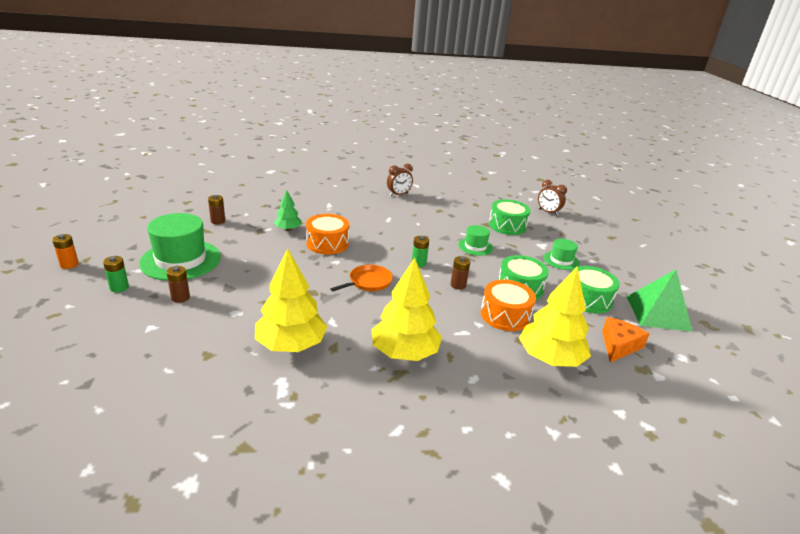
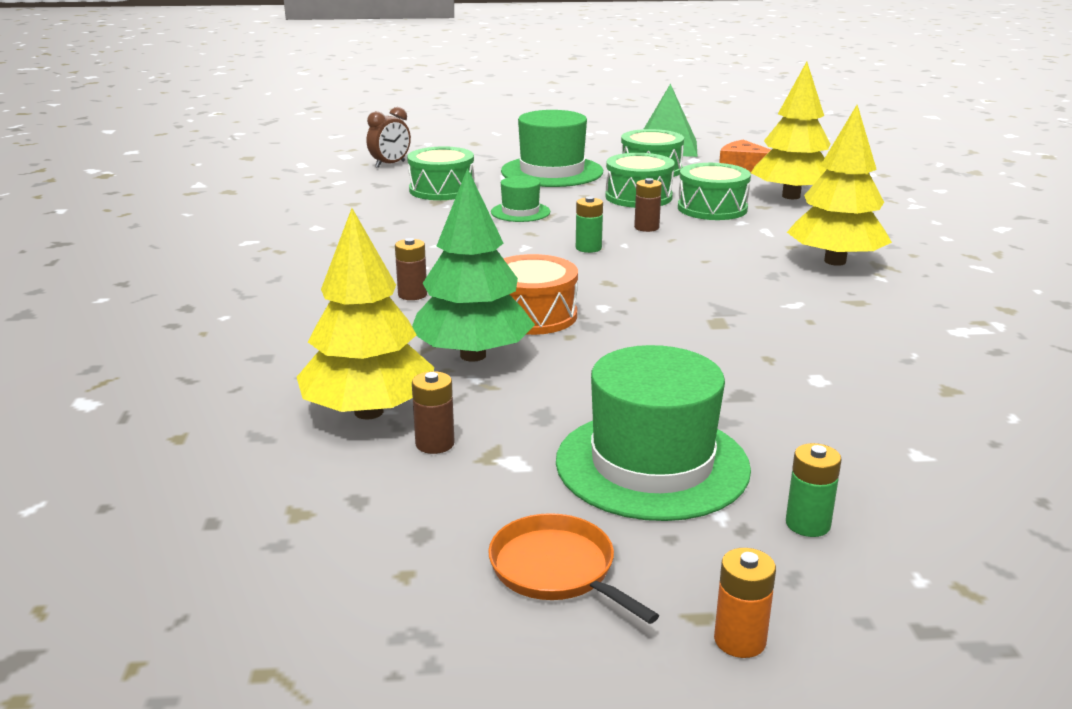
camera: 85 degrees left, 5 degrees down
(180, 298) = (803, 440): brown battery -> brown battery (412, 295)
(288, 229) = (473, 355): green tree -> green tree, size x1.87
(291, 345) = (873, 329): yellow tree -> yellow tree (369, 412)
(368, 282) = (663, 281): orange pan -> orange pan (556, 569)
(398, 194) = (297, 257): brown clock -> none
(505, 315) = (712, 208): orange drum -> green drum
(561, 260) = (552, 172): green hat -> green hat, size x1.93

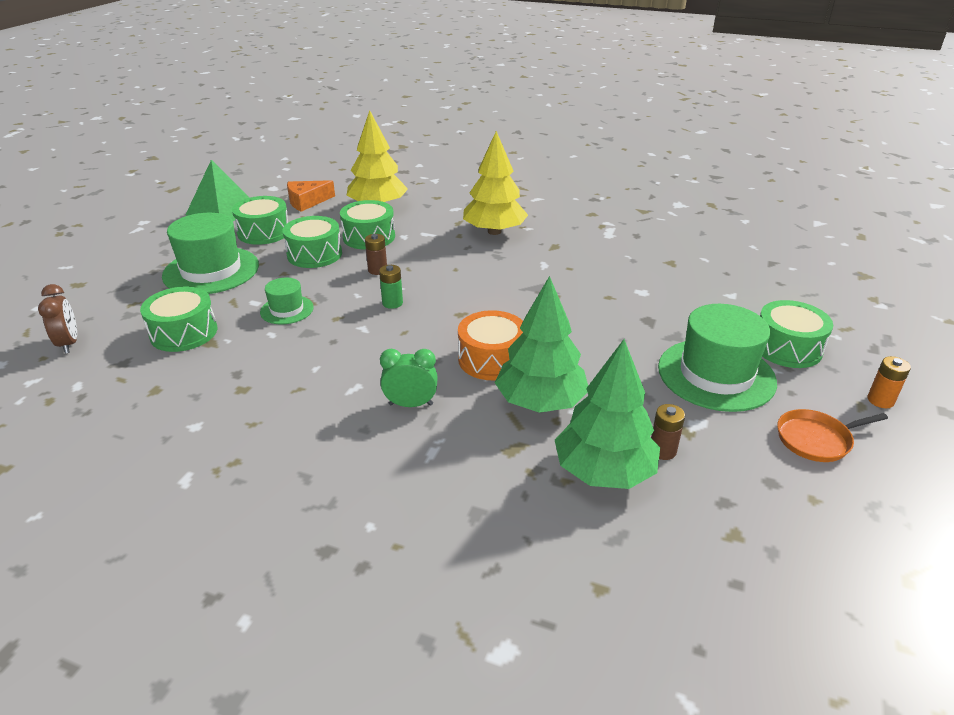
camera: 65 degrees left, 10 degrees up
(369, 412) = (604, 471): yellow tree -> green tree
(412, 295) = (411, 404): brown battery -> green clock
(807, 524) = (787, 348): green battery -> green drum

